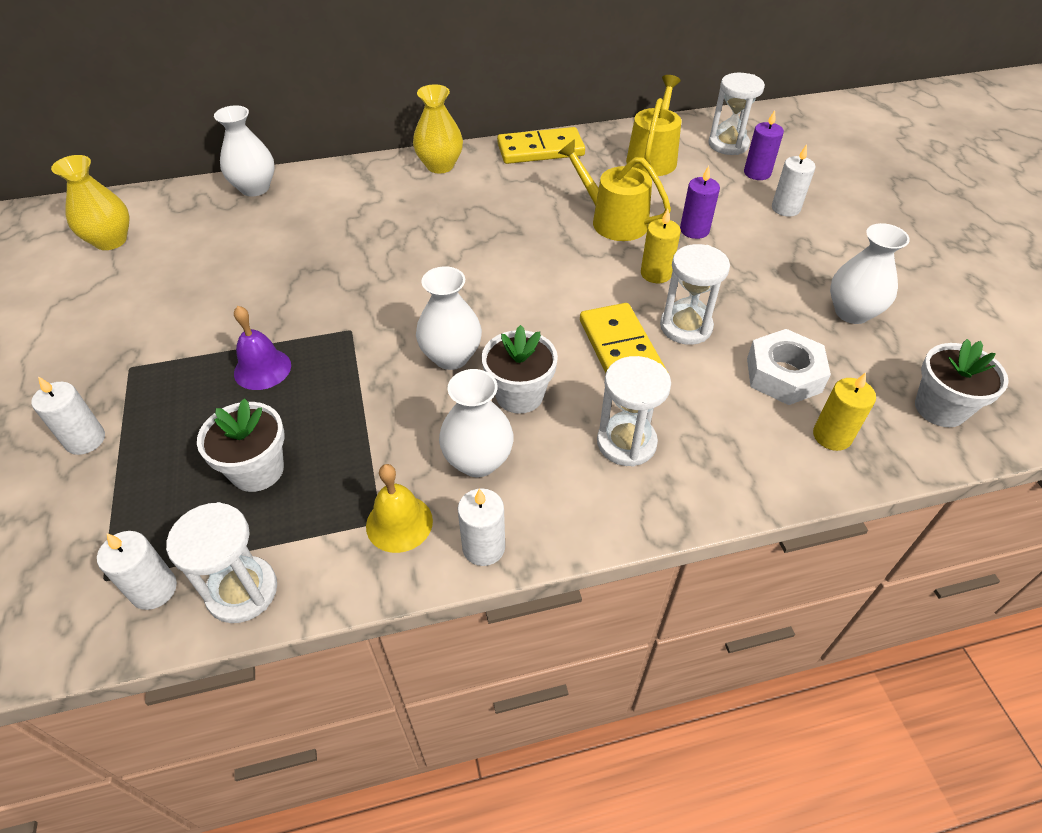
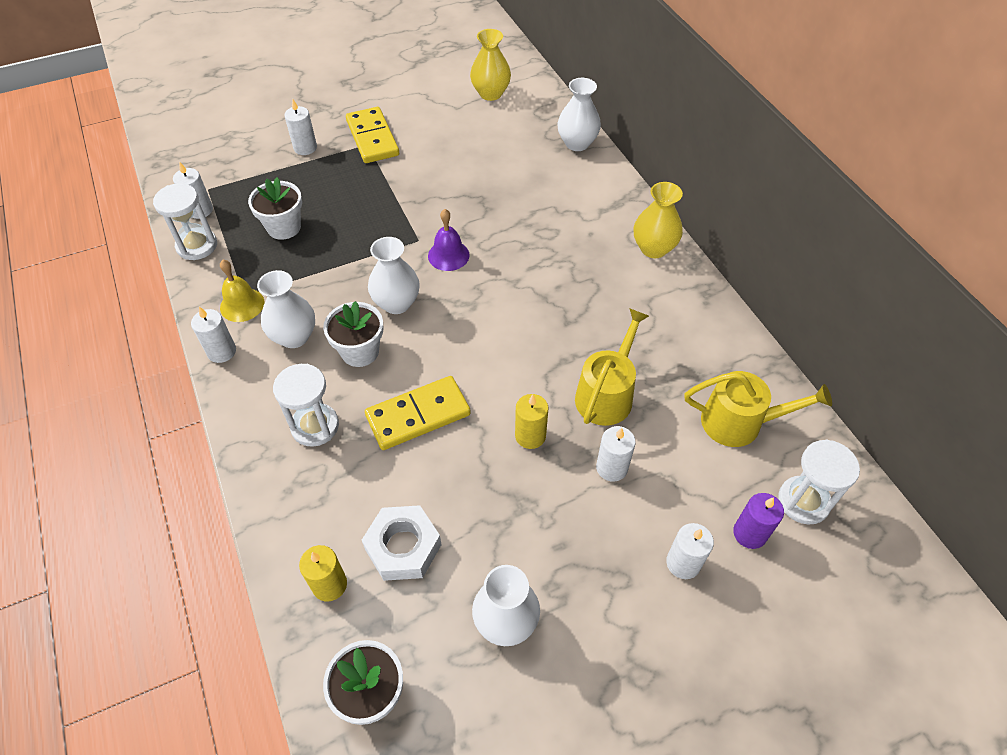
camera: 80 degrees right, 5 degrees up
(262, 369) = (372, 205): purple bell -> purple bell (448, 255)
(540, 150) = (713, 320): yellow domino -> yellow domino (372, 138)
(686, 327) = (457, 464): white hourglass -> none
(694, 230) = (611, 468): purple candle -> white candle

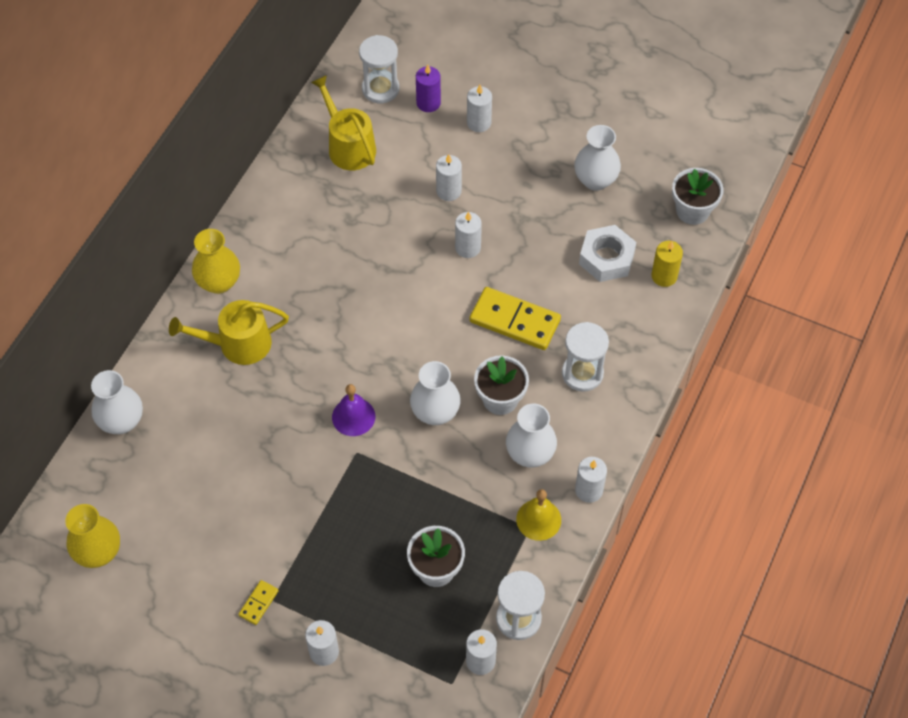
camera: 130 degrees left, 5 degrees up
(372, 138) = (259, 603): yellow domino -> yellow domino, size x0.47
(530, 436) = (468, 247): yellow candle -> white candle
(607, 394) = (393, 227): yellow watering can -> yellow watering can (238, 344)

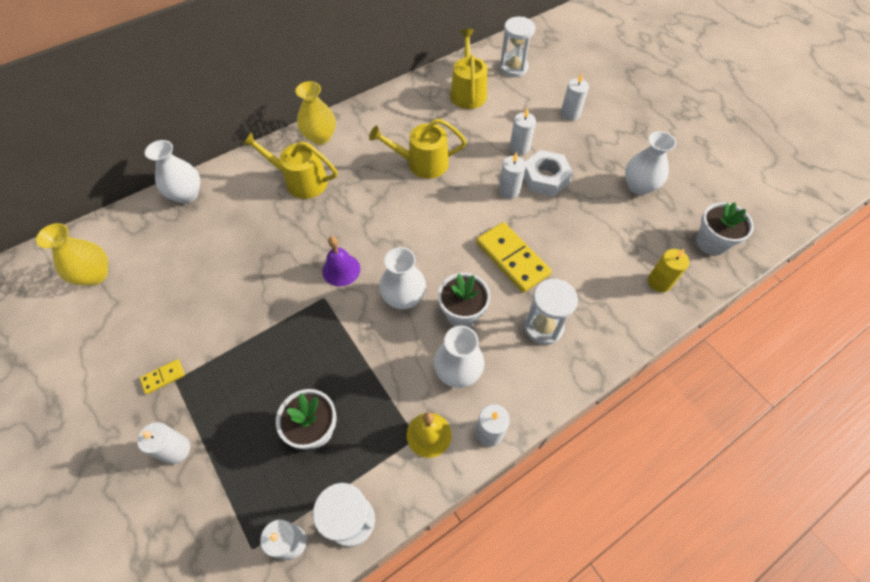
camera: 30 degrees right, 0 degrees up
(356, 260) = (422, 163): none -> yellow watering can
(428, 103) = (541, 88): purple candle -> none
(606, 258) = (616, 246): white nut -> white nut (545, 178)

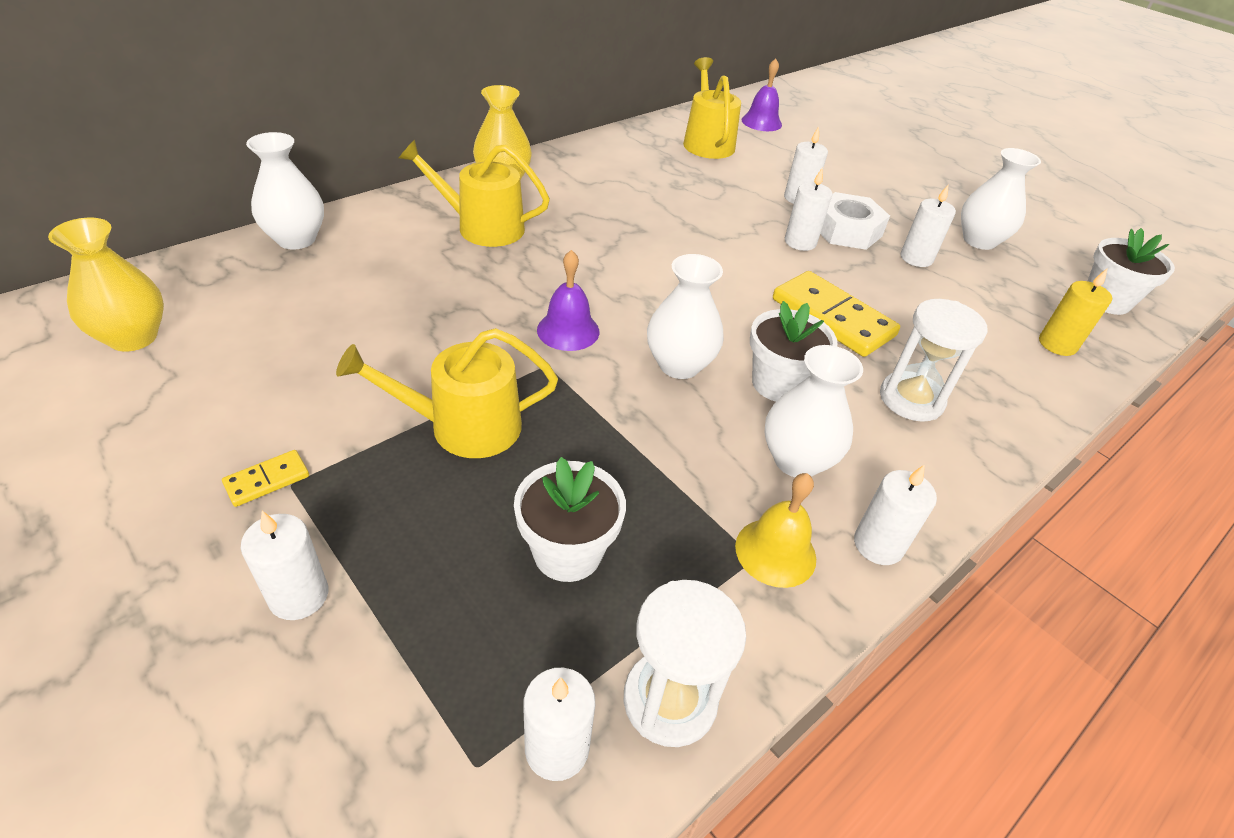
camera: 10 degrees left, 15 degrees down
(422, 163) = (664, 211): yellow watering can -> yellow watering can (464, 426)
(513, 68) = (761, 122): white hourglass -> purple bell
(570, 113) = (854, 167): white candle -> white candle (916, 258)

